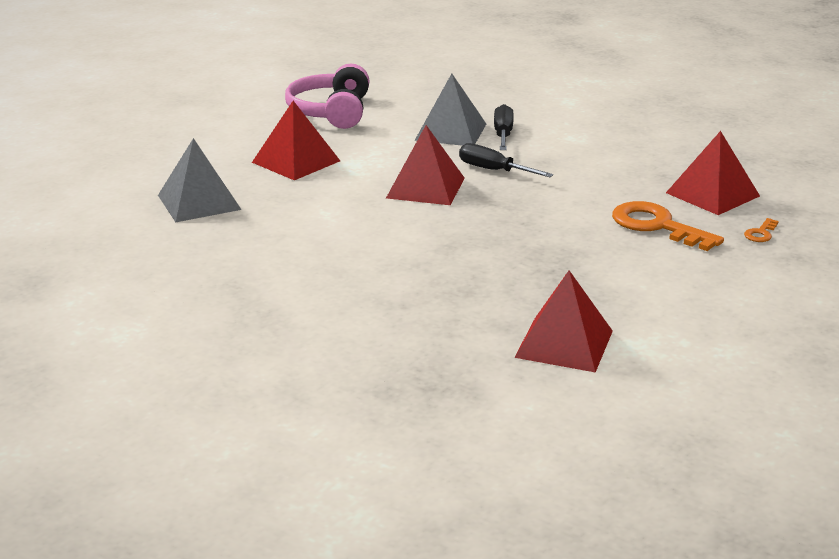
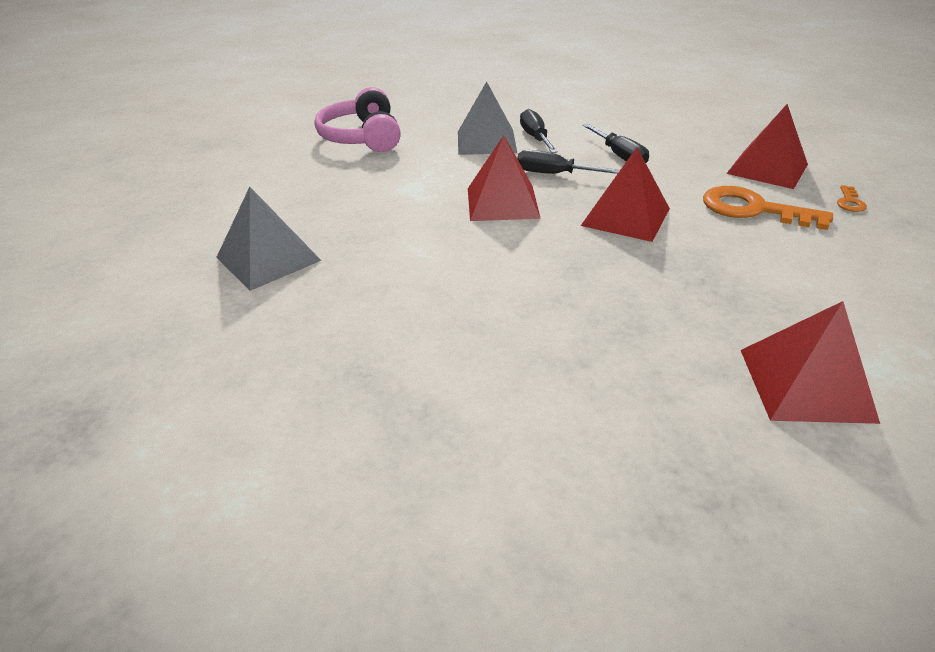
camera: 15 degrees left, 10 degrees up
(296, 161) = (354, 193): red pyramid -> red pyramid (626, 217)
(573, 162) = (619, 155): none -> black screwdriver

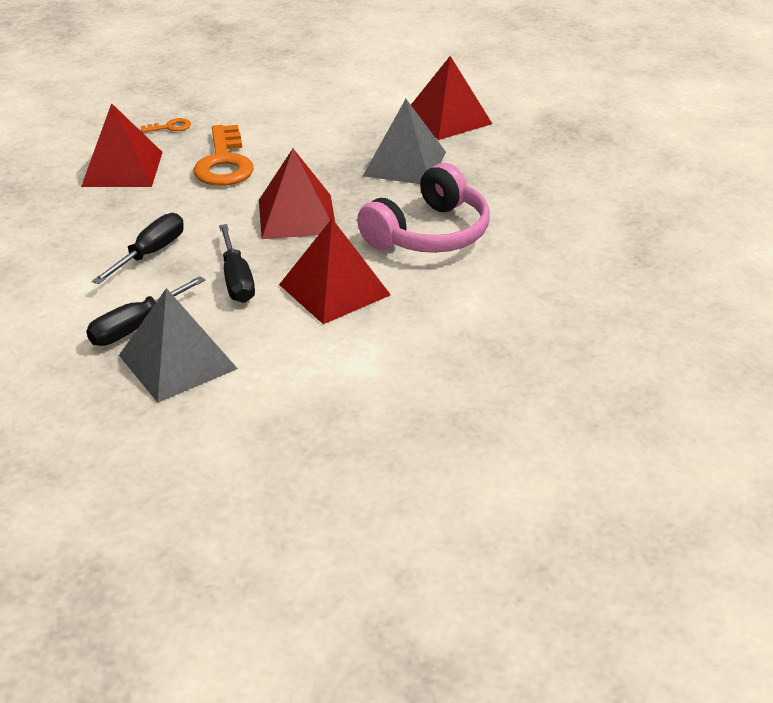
camera: 125 degrees left, 0 degrees up
(268, 259) = (591, 384): grey pyramid -> grey pyramid (405, 163)
(362, 137) = (249, 488): pink headphones -> pink headphones (429, 233)

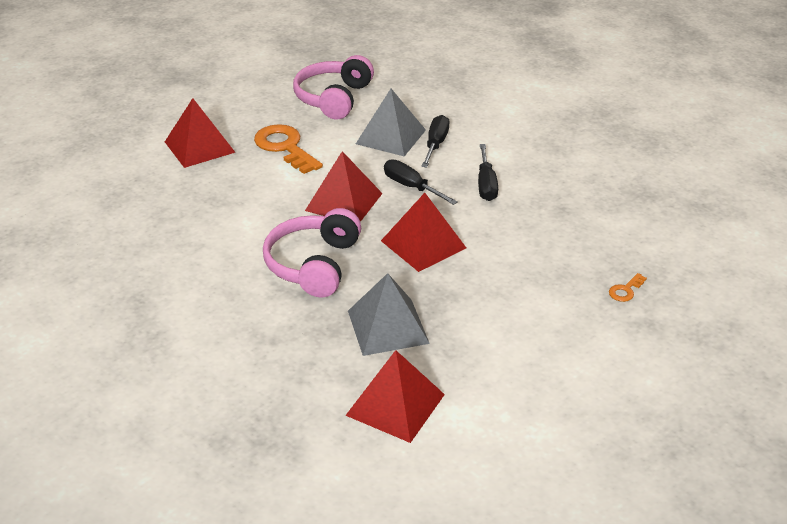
camera: 150 degrees right, 0 degrees up
(122, 169) = (599, 237): red pyramid -> red pyramid (199, 147)
(179, 474) = (333, 98): none -> pink headphones
(224, 163) = (533, 270): orange key -> orange key (285, 147)

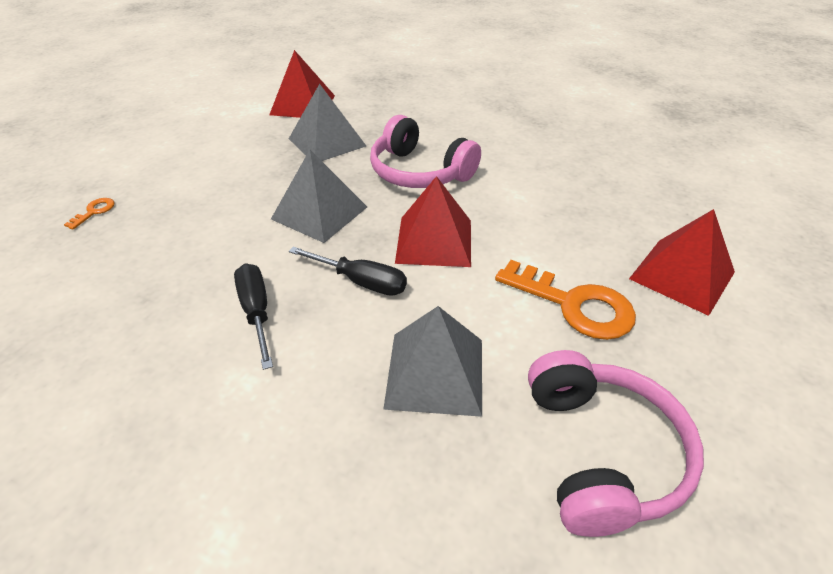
camera: 160 degrees right, 5 degrees up
(314, 264) = (419, 172): pink headphones -> pink headphones turned 135 degrees clockwise
(423, 244) = (319, 213): red pyramid -> grey pyramid
(435, 144) = (353, 375): black screwdriver -> none

